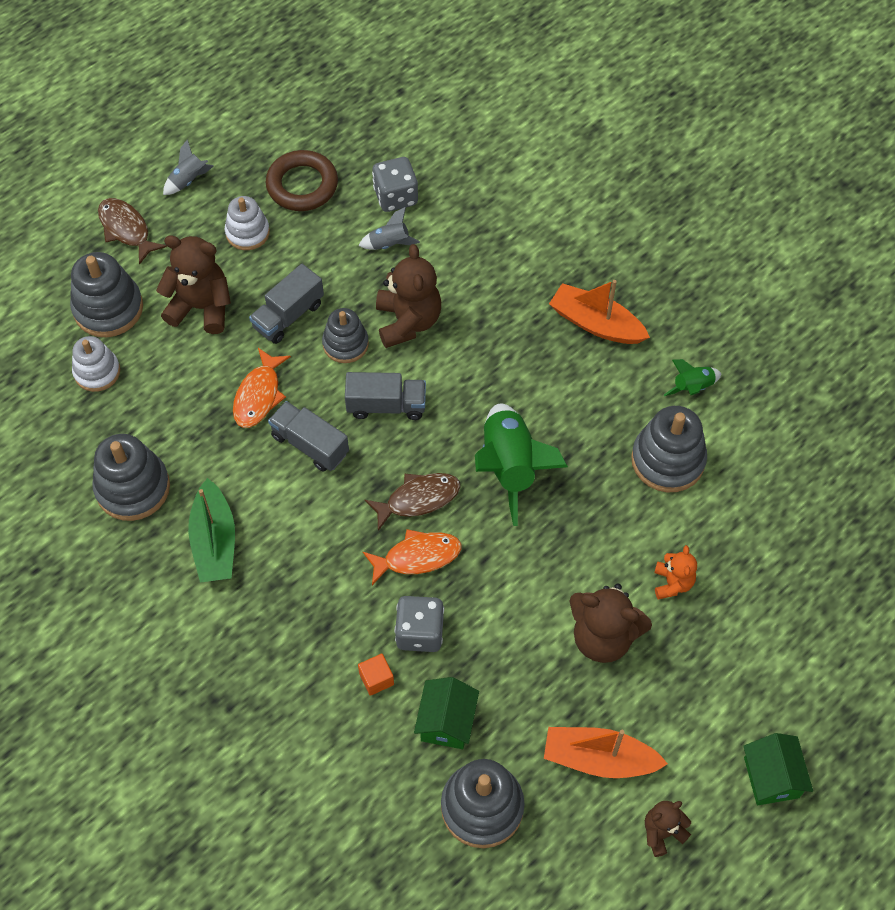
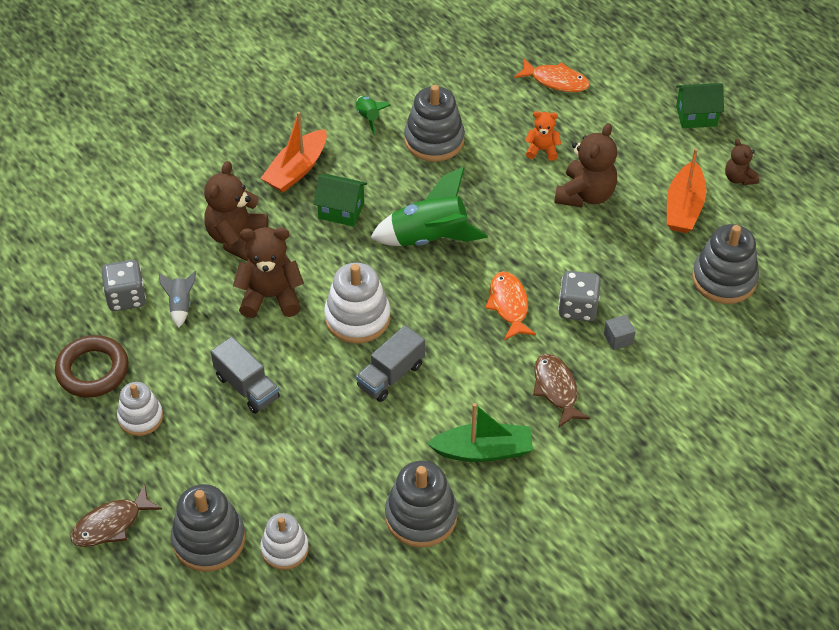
camera: 85 degrees left, 10 degrees down
(188, 180) = (60, 468): grey rocket -> none
(201, 307) = (223, 458): brown teddy bear -> brown teddy bear (237, 238)
(259, 395) = (333, 413): orange fish -> orange fish (556, 81)
(345, 344) = (287, 344): grey stacking toy -> none
(376, 679) = (618, 339): orange cube -> grey cube
(386, 405) = (357, 318): grey truck -> white stacking toy
(418, 499) = (454, 301): brown fish -> brown fish (556, 389)
(446, 722) = (655, 296): green house -> green house (341, 210)

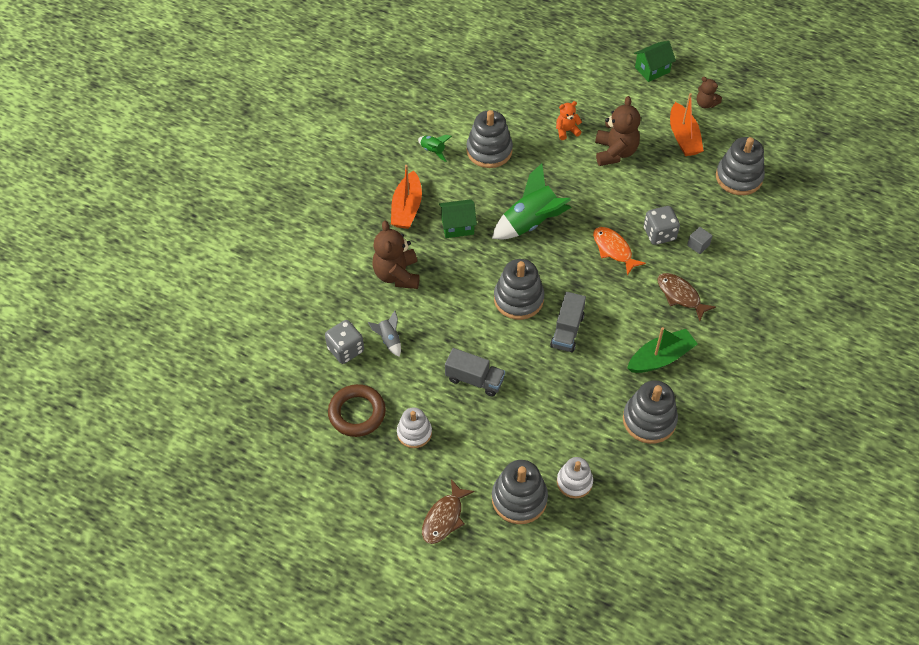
camera: 25 degrees left, 5 degrees up
(270, 297) = (449, 308): brown teddy bear -> none
(357, 318) = (518, 299): white stacking toy -> grey stacking toy
(556, 81) = (545, 77): orange fish -> none

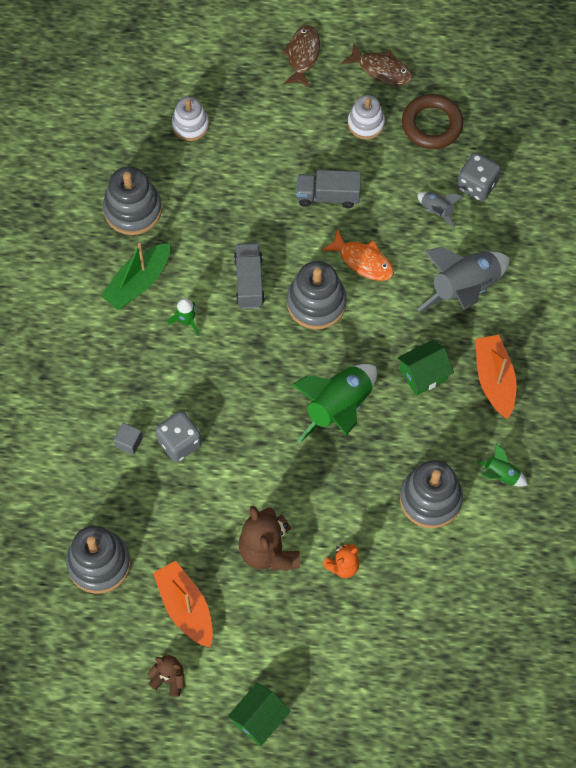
camera: 160 degrees right, 10 degrees up
(397, 275) = (464, 289): brown teddy bear -> grey rocket
(519, 499) = (238, 94): grey stacking toy -> none
(613, 249) = (228, 403): orange fish -> orange fish (363, 261)
(628, 316) = (187, 321): none -> green rocket
(680, 295) = (134, 366): brown fish -> brown fish (381, 69)

